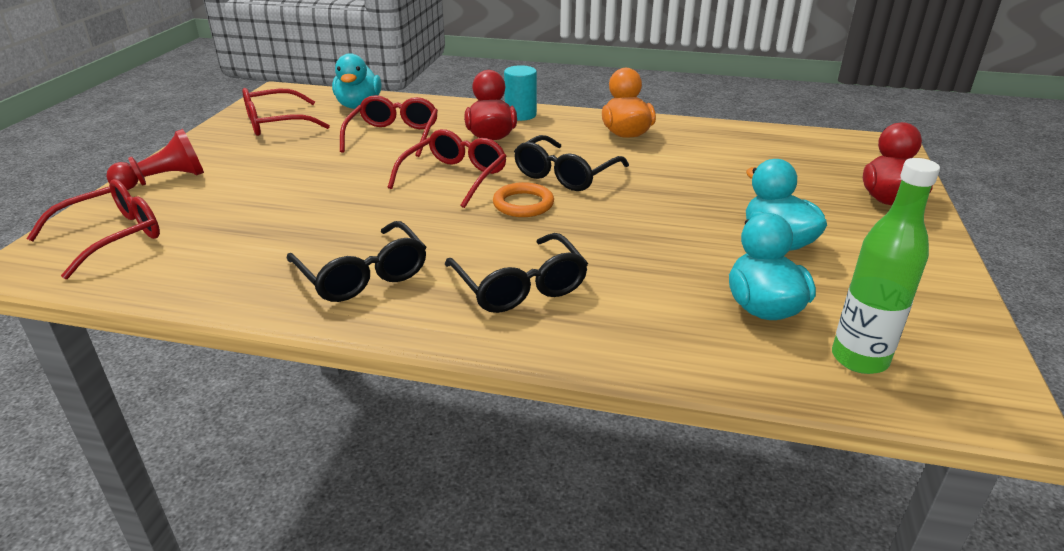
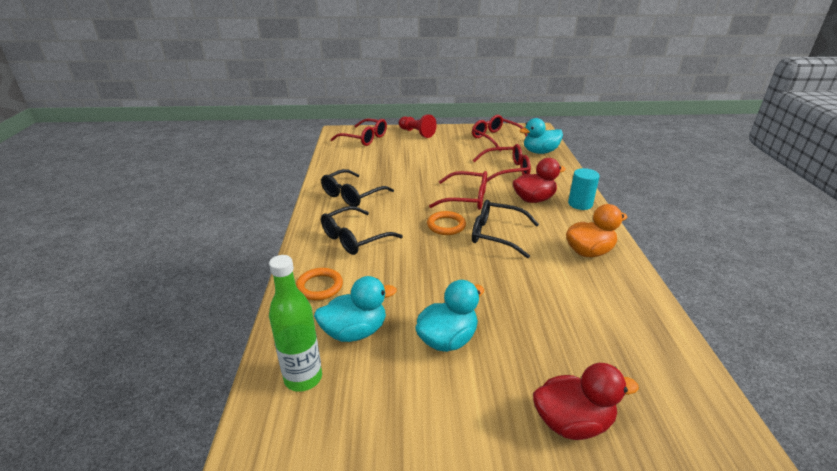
camera: 75 degrees right, 0 degrees up
(650, 332) = (319, 286): none -> orange ring

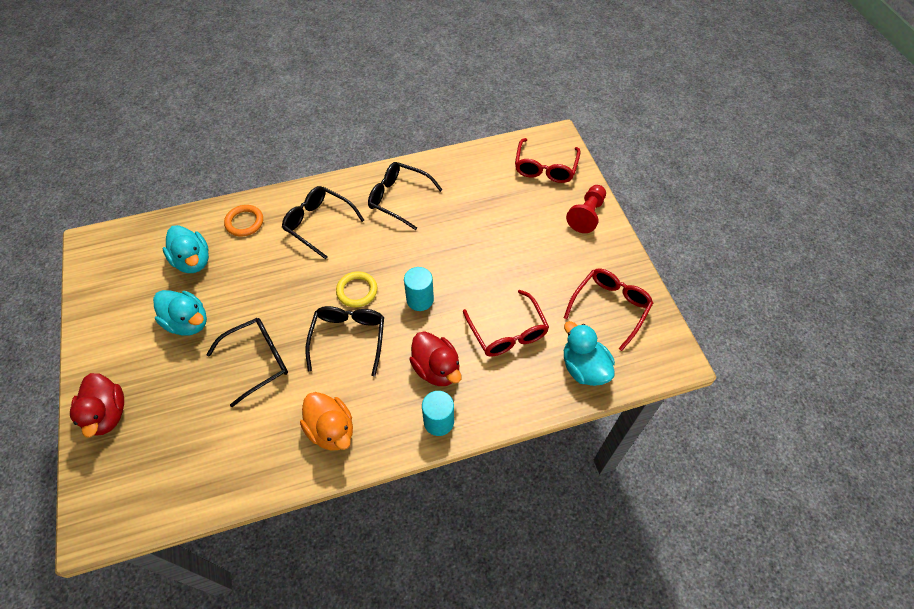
camera: 75 degrees right, 25 degrees up
(303, 378) = (146, 246): green bottle -> none
(446, 225) = (357, 291): orange ring -> yellow ring
(466, 198) = (420, 299): red glasses -> turquoise cylinder
(511, 288) = (258, 361): none -> black glasses

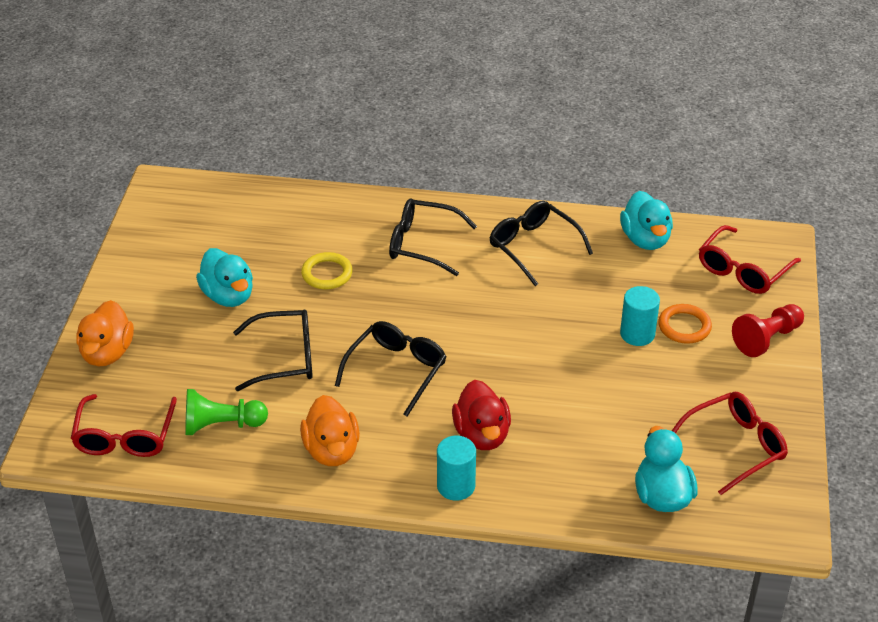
camera: 25 degrees right, 15 degrees down
(107, 414) = (107, 353): red duck -> orange duck
(193, 261) = (262, 237): turquoise duck -> turquoise duck (645, 239)
(233, 443) = (221, 425): none -> green pawn
(244, 222) = (338, 216): orange ring -> orange ring (684, 327)
(318, 224) = (422, 244): black glasses -> black glasses turned 45 degrees counterclockwise
(357, 291) = (431, 327): yellow ring -> yellow ring (327, 274)
(420, 299) = (501, 360): turquoise cylinder -> turquoise cylinder (637, 334)
(508, 332) = (588, 428): red glasses -> red glasses (125, 437)

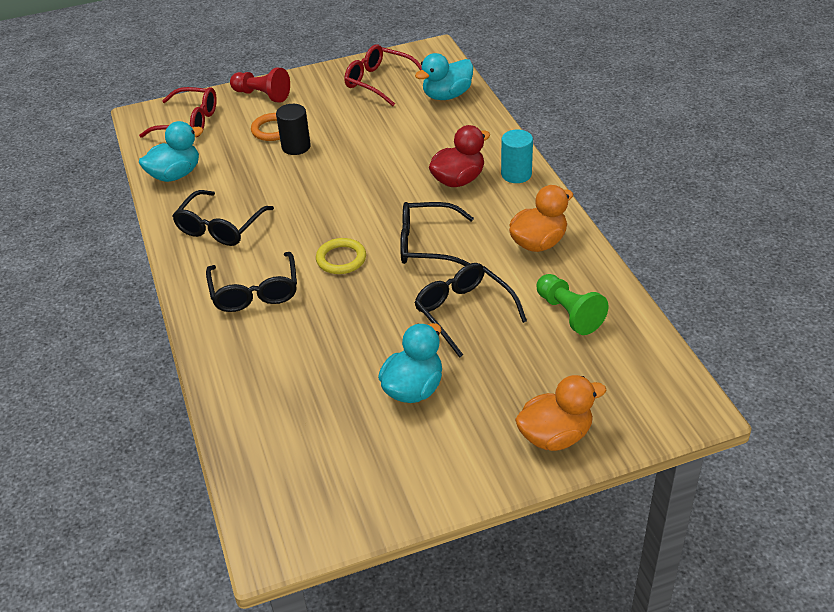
camera: 115 degrees left, 0 degrees up
(125, 437) = (635, 365): red glasses -> none
(327, 274) = (336, 335): yellow ring -> yellow ring (341, 259)
(637, 334) = (296, 147): turquoise cylinder -> black cylinder

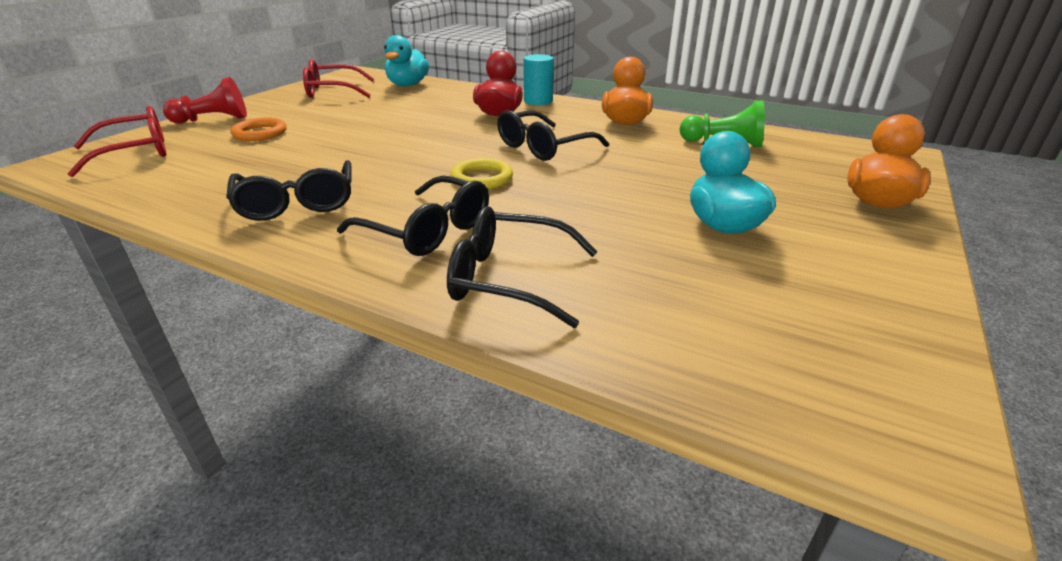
camera: 45 degrees left, 10 degrees down
(175, 175) = (168, 187): turquoise duck -> none
(296, 147) = (305, 135): black cylinder -> none
(463, 312) = (654, 169): black glasses -> black glasses (509, 279)

